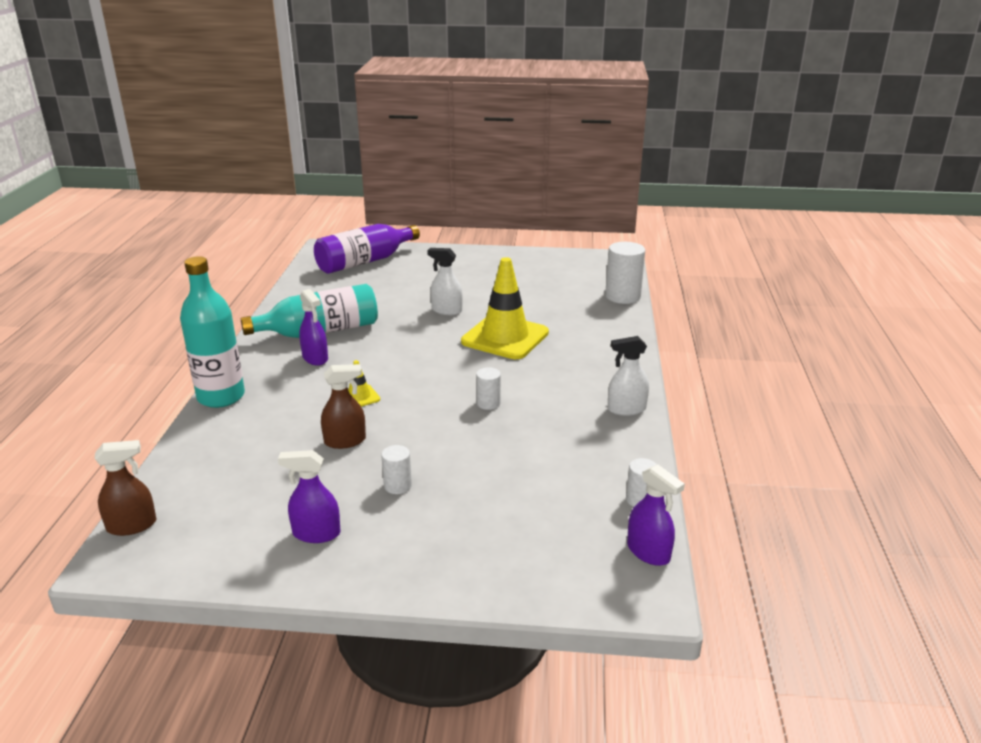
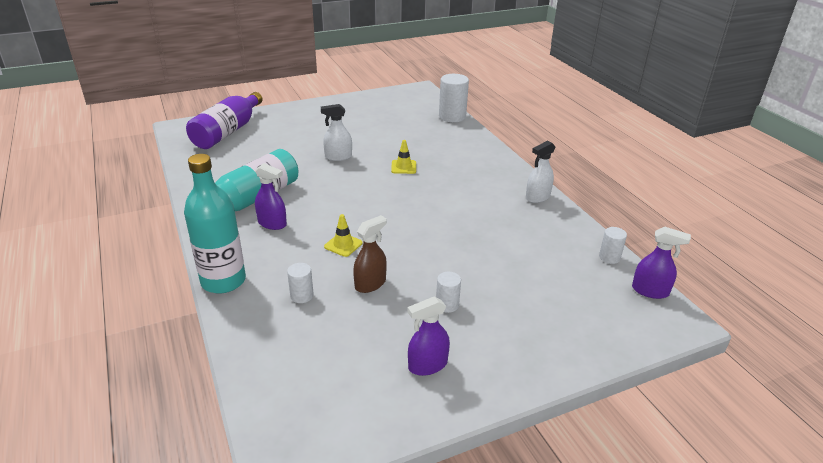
camera: 30 degrees left, 5 degrees up
(132, 525) = (265, 422): brown spray bottle -> none
(488, 403) = (444, 220): white cylinder -> white cylinder (302, 296)
(505, 337) = (403, 167): yellow traffic cone -> yellow traffic cone, size x0.43

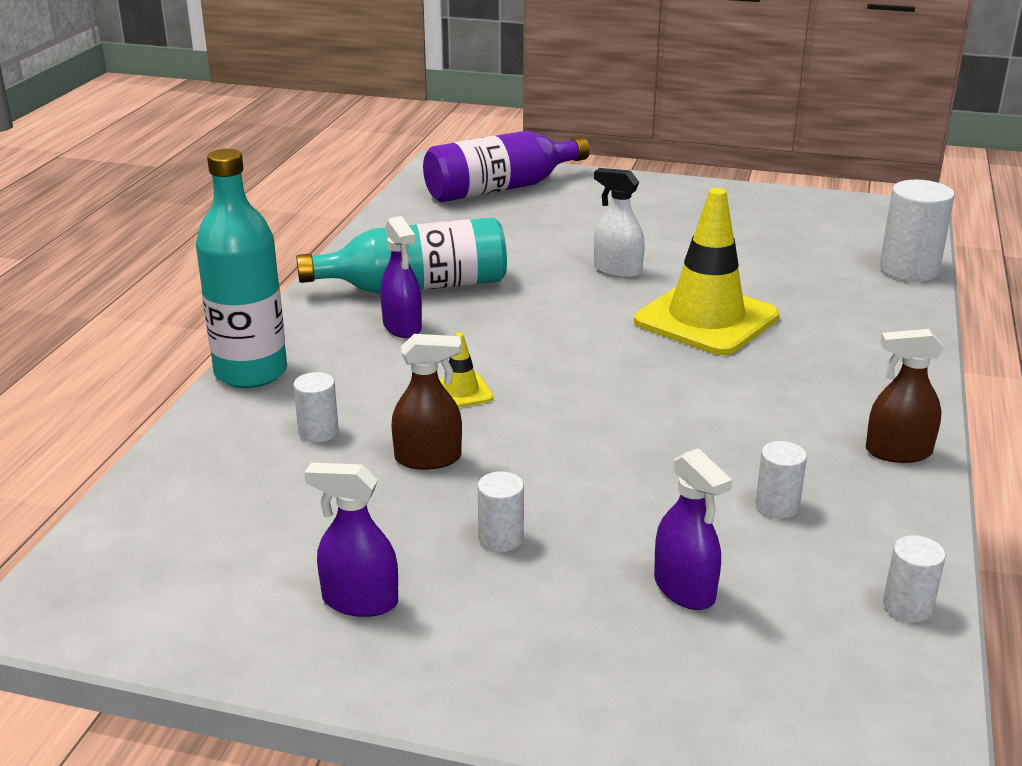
camera: 40 degrees right, 5 degrees down
(403, 167) = (706, 319): yellow traffic cone -> yellow traffic cone, size x2.31
(526, 238) = (777, 506): none -> white cylinder
(537, 197) = (898, 452): white spray bottle -> brown spray bottle
(650, 291) = (915, 700): purple spray bottle -> purple spray bottle (684, 589)

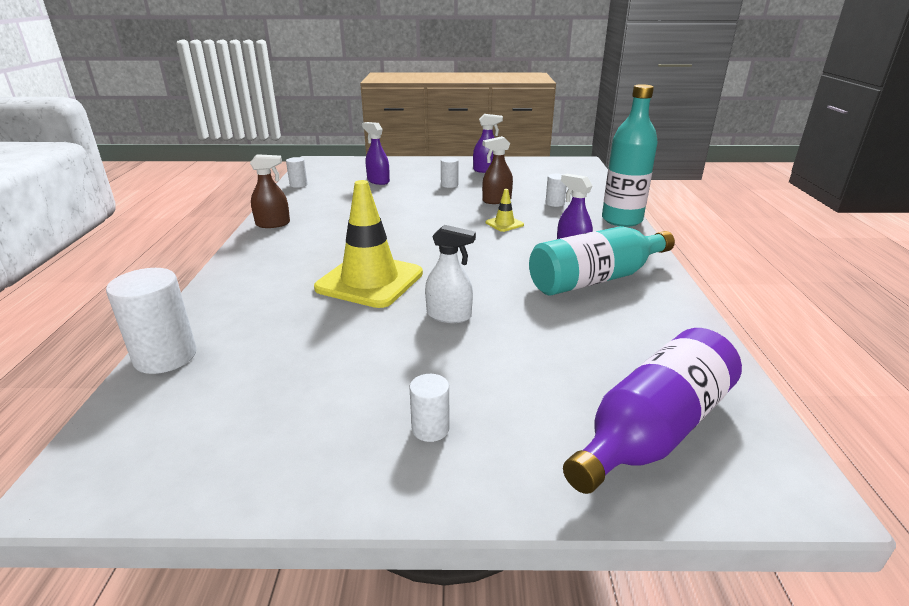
camera: 165 degrees right, 0 degrees up
(777, 506) = (339, 202): white cylinder -> white cylinder (430, 428)

